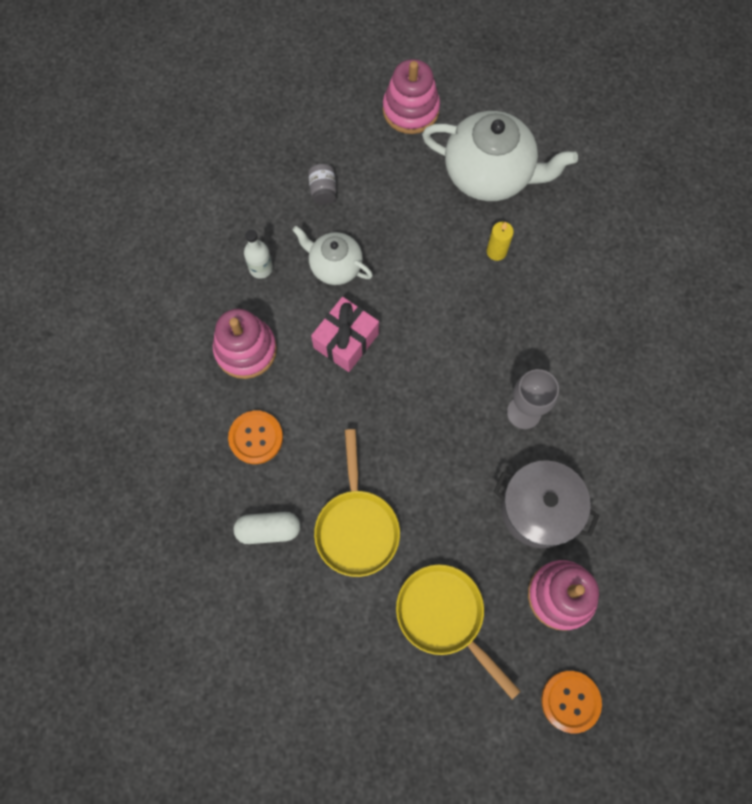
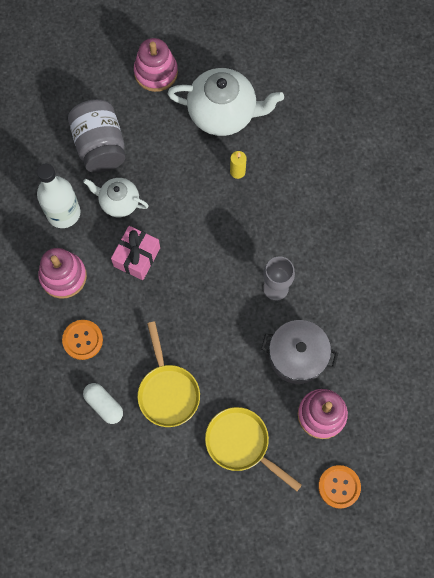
camera: 10 degrees left, 0 degrees up
(261, 268) = (63, 213): white bottle -> white bottle, size x1.89
(268, 530) = (104, 405): white capsule -> white capsule turned 60 degrees clockwise
(323, 191) = (100, 146): grey jar -> grey jar, size x2.34

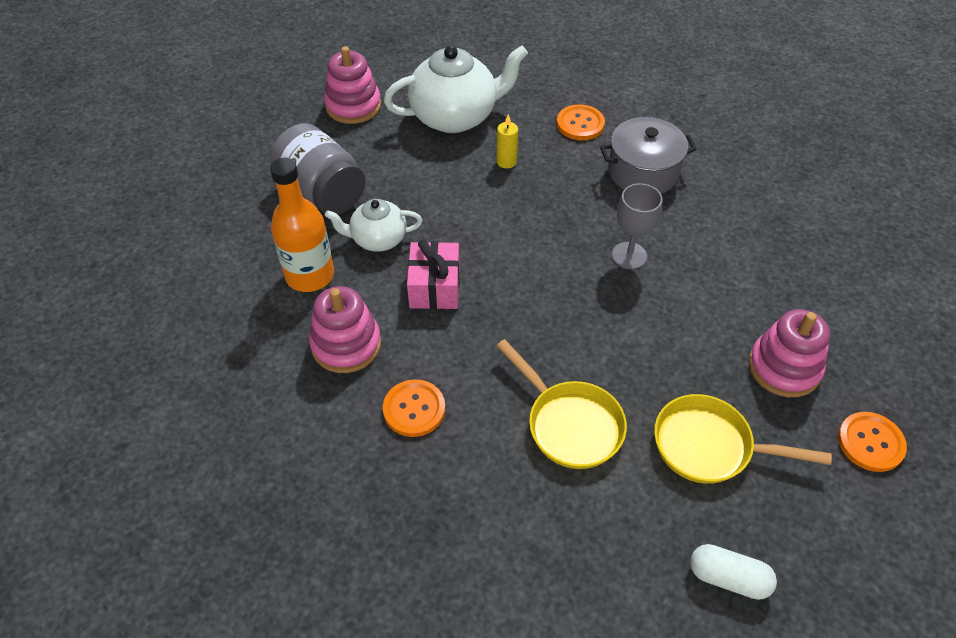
camera: 25 degrees left, 20 degrees down
(63, 213) = (310, 275): white bottle -> orange bottle
(104, 405) = (491, 479): white capsule -> white capsule (728, 578)
(297, 356) = (706, 316): grey pot -> grey pot (643, 172)
(309, 158) = (580, 124): none -> orange button

